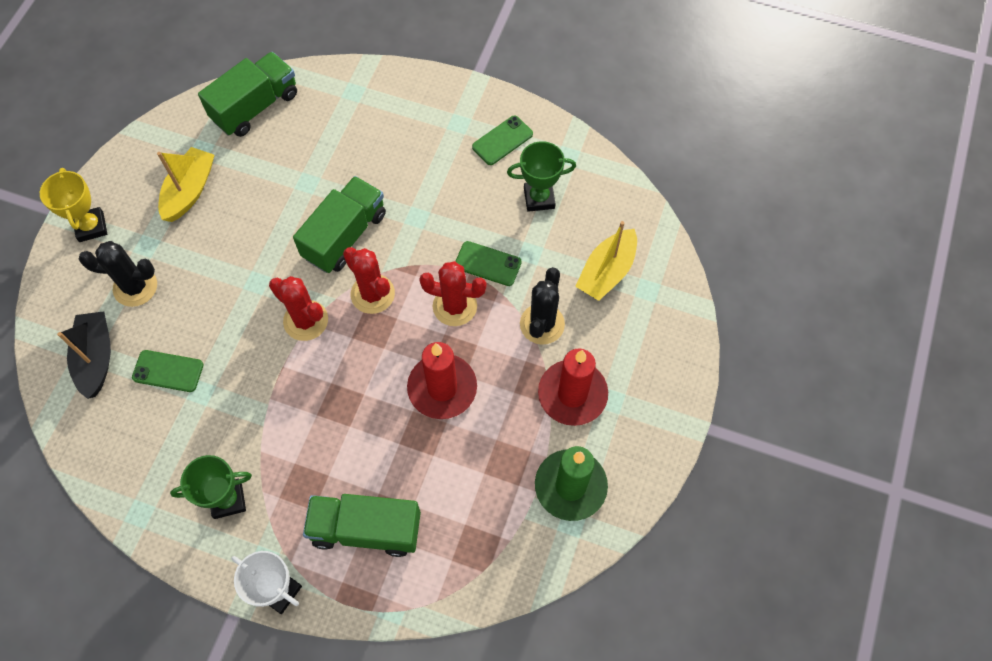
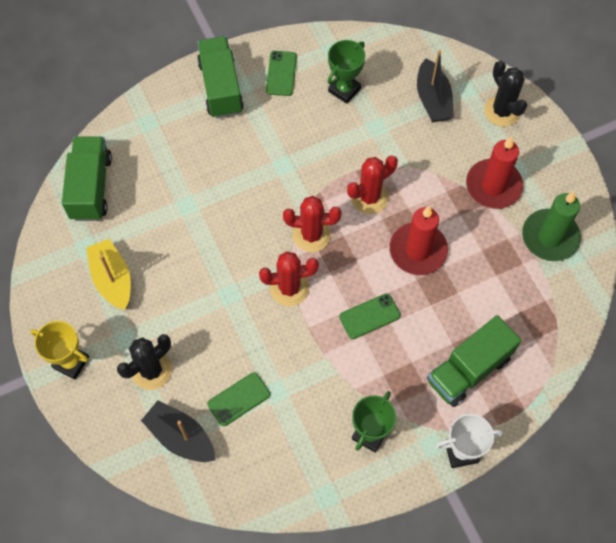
camera: 45 degrees left, 0 degrees up
(345, 236) = (251, 216): green truck -> green truck (221, 87)
(488, 264) = (359, 155): green phone -> green phone (369, 316)
(542, 324) = (431, 162): black cactus -> black cactus (502, 111)
(606, 272) = (433, 99): yellow boat -> black boat

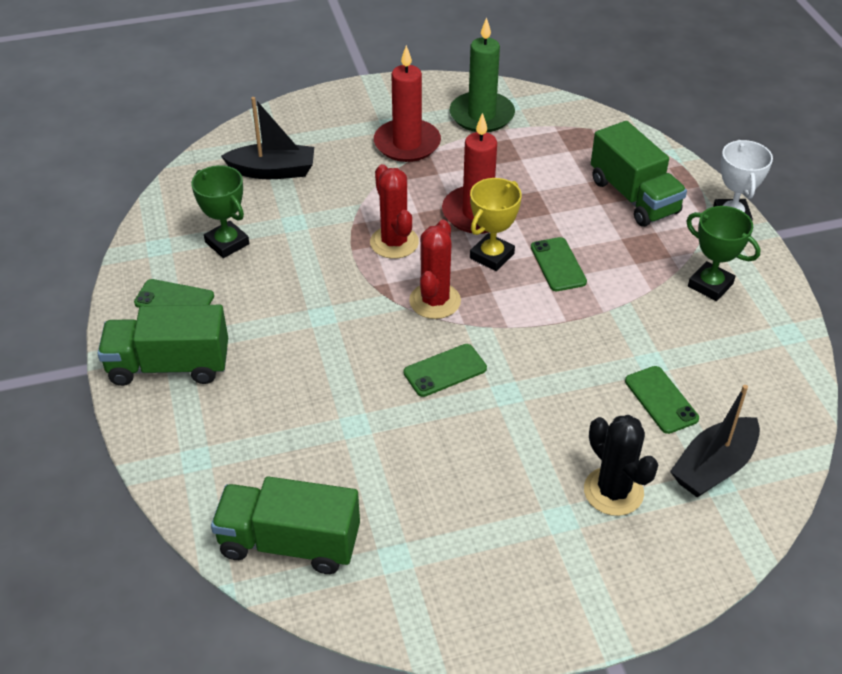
camera: 80 degrees left, 20 degrees down
(71, 362) = (592, 593): yellow trophy -> yellow trophy (492, 256)
(112, 279) = (459, 527): yellow boat -> none
(244, 252) = (445, 370): none -> green phone
(289, 288) = (508, 331): red cactus -> none
(502, 111) = (310, 122): black cactus -> none

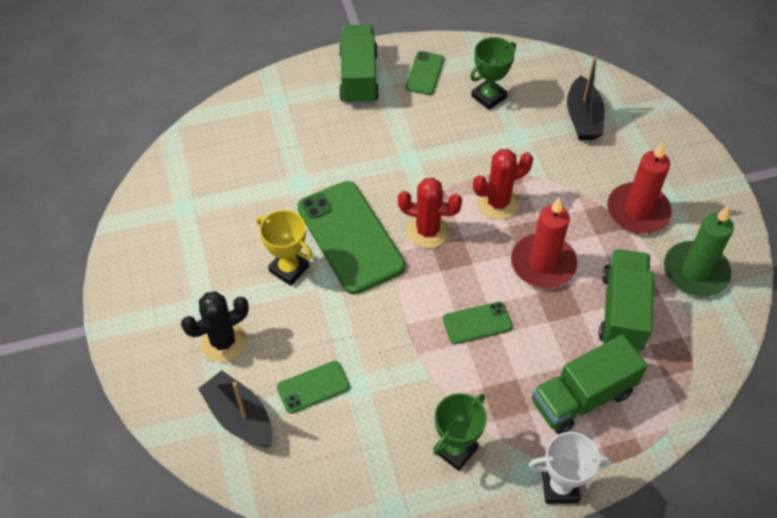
camera: 90 degrees right, 10 degrees up
(289, 543) = (203, 152): green truck -> green truck (622, 311)
(445, 370) = (350, 237): green phone -> green phone, size x2.04
(492, 256) = (485, 273): yellow trophy -> yellow trophy (289, 269)

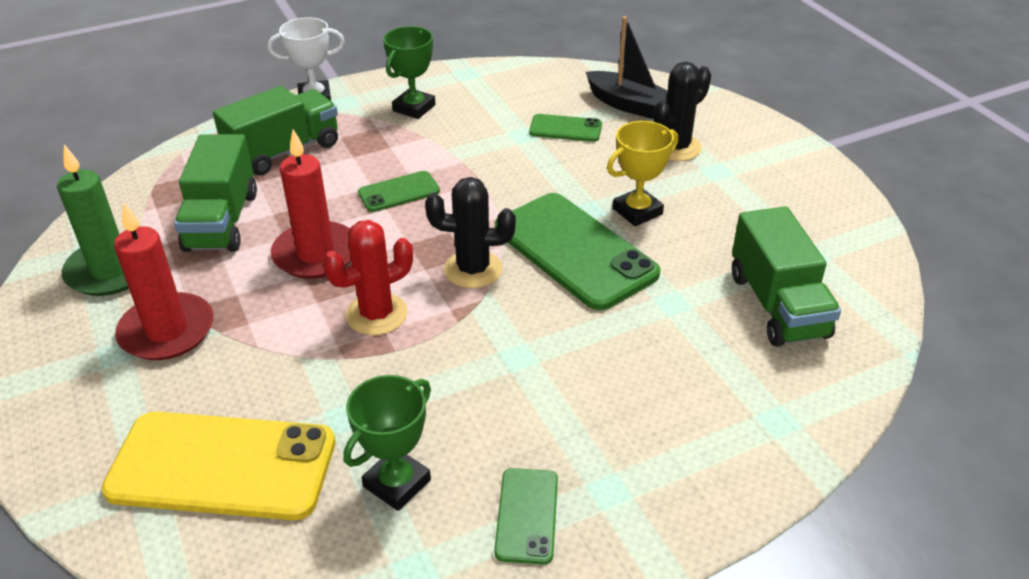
camera: 170 degrees right, 15 degrees down
(289, 269) = (637, 211): yellow trophy -> yellow trophy turned 60 degrees counterclockwise
(313, 387) = (565, 129): green phone -> green phone turned 45 degrees clockwise
(359, 78) = (650, 486): green truck -> green truck (777, 305)
(427, 231) = (473, 269): red cactus -> black cactus
(583, 118) = (222, 466): black boat -> yellow phone

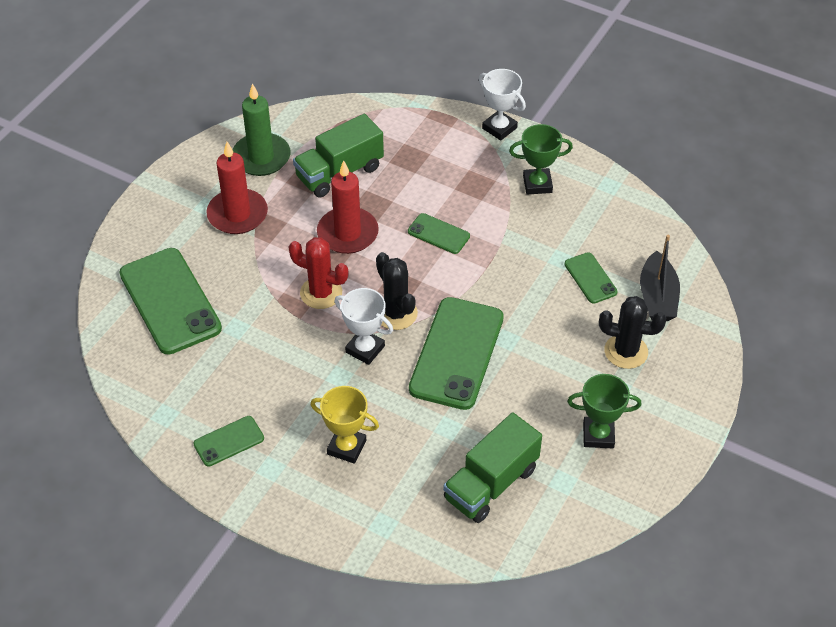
camera: 55 degrees right, 10 degrees up
(222, 466) = (170, 301): yellow phone -> green phone
(284, 151) = (428, 153): green truck -> none
(397, 483) = (210, 376): green trophy -> green trophy (598, 435)
(499, 316) = (365, 349): none -> white trophy
(637, 211) = (527, 365): yellow trophy -> yellow trophy (346, 447)

